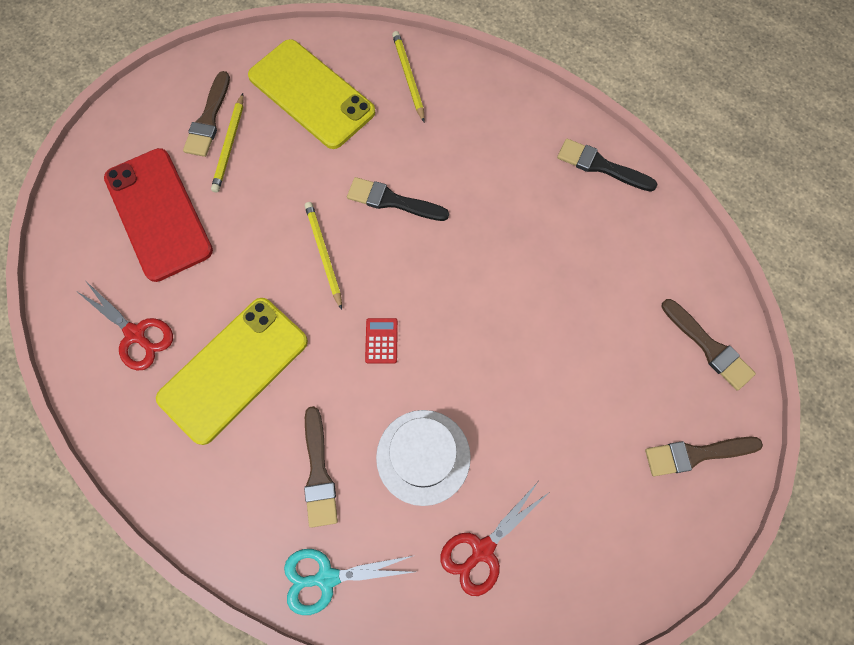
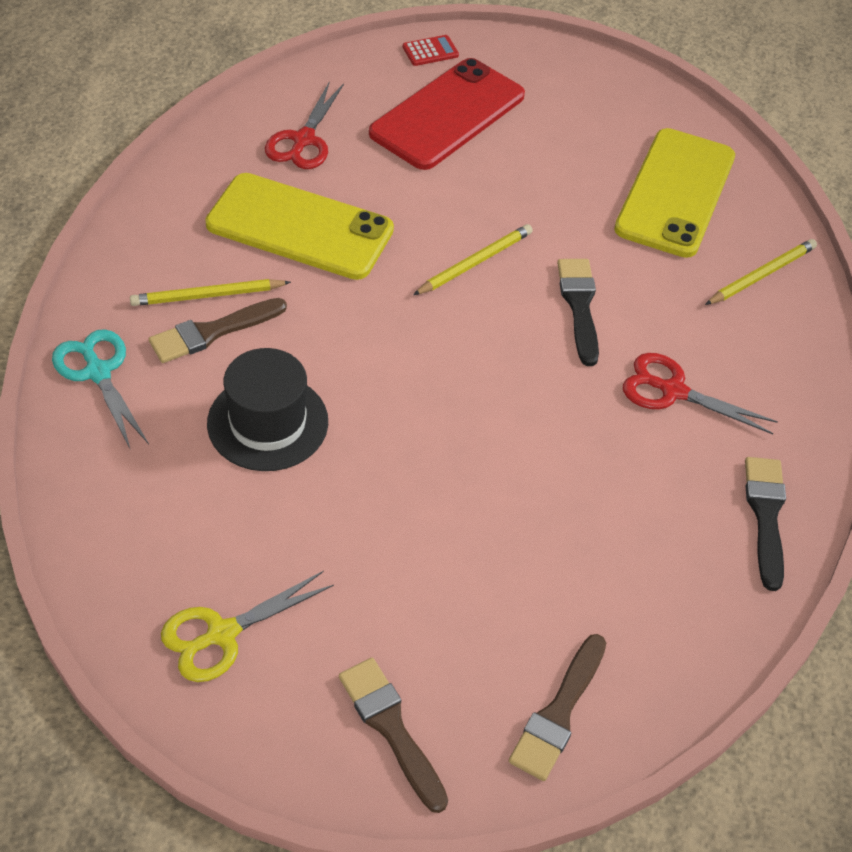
camera: 65 degrees right, 20 degrees down
(208, 119) = (585, 118): brown brush -> none
(230, 145) = (564, 144): yellow pencil -> yellow pencil (208, 296)
(381, 341) = (393, 345): red calculator -> red calculator (430, 51)
(423, 457) = (268, 422): white hat -> black hat
(482, 550) = (176, 510): red scissors -> red scissors (673, 391)
(597, 546) = (222, 634): none -> yellow scissors

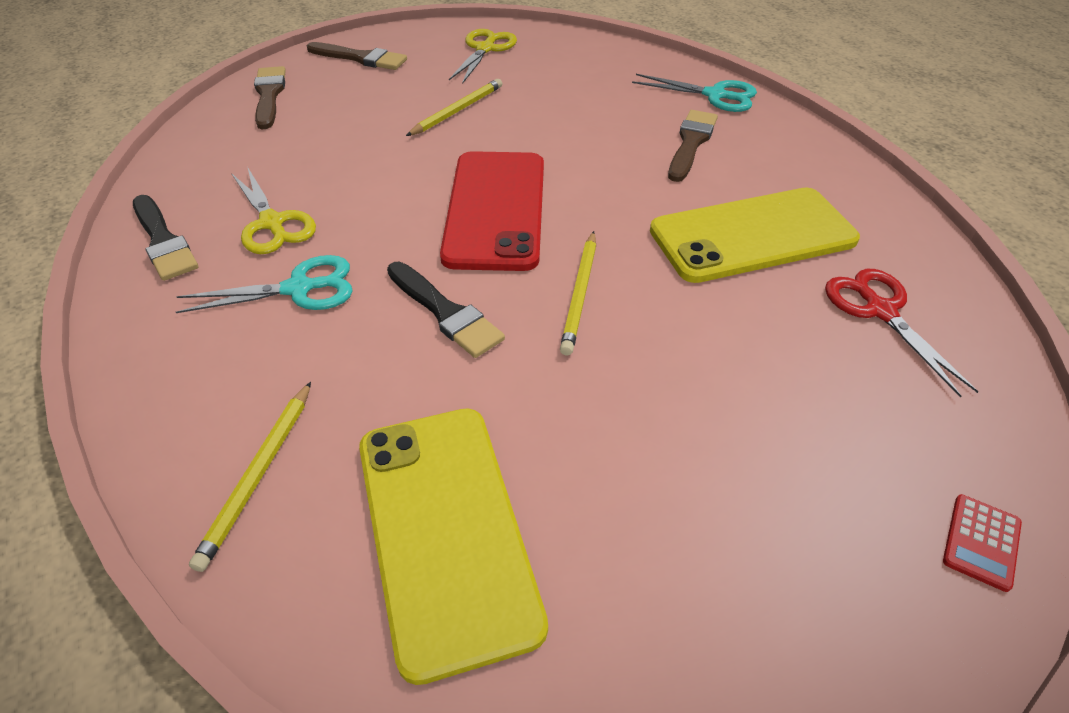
camera: 145 degrees right, 5 degrees down
(208, 296) = (729, 158): yellow pencil -> yellow pencil (457, 110)
(268, 422) = (584, 122): black hat -> none
(447, 114) = (819, 447): red phone -> red phone (496, 209)
(660, 477) = (272, 223): none -> yellow scissors
(673, 391) = (299, 288): red scissors -> turquoise scissors

